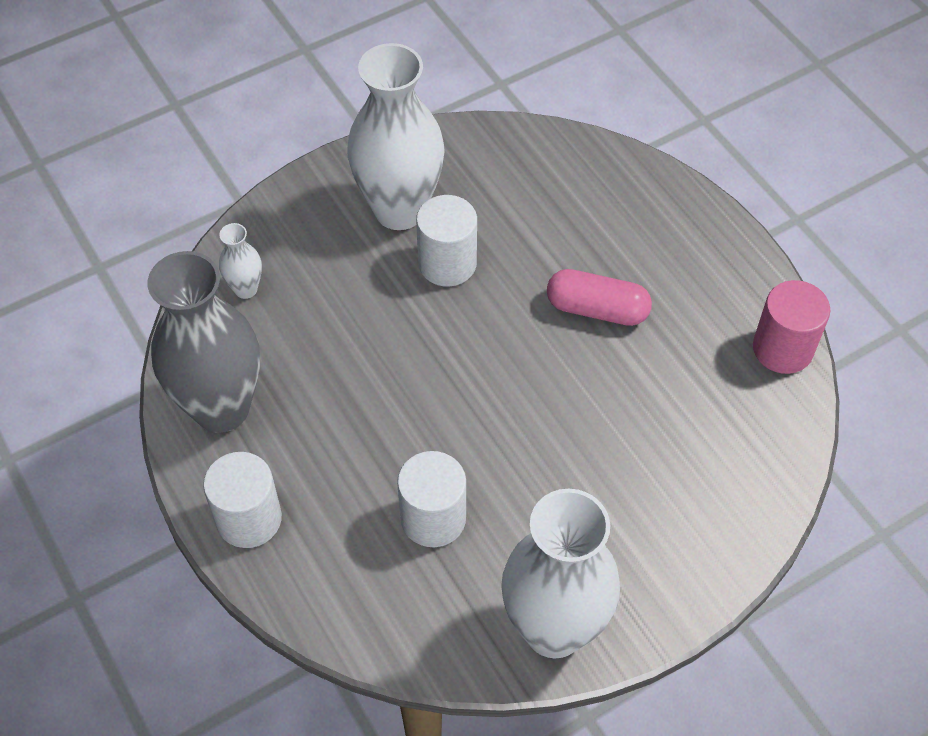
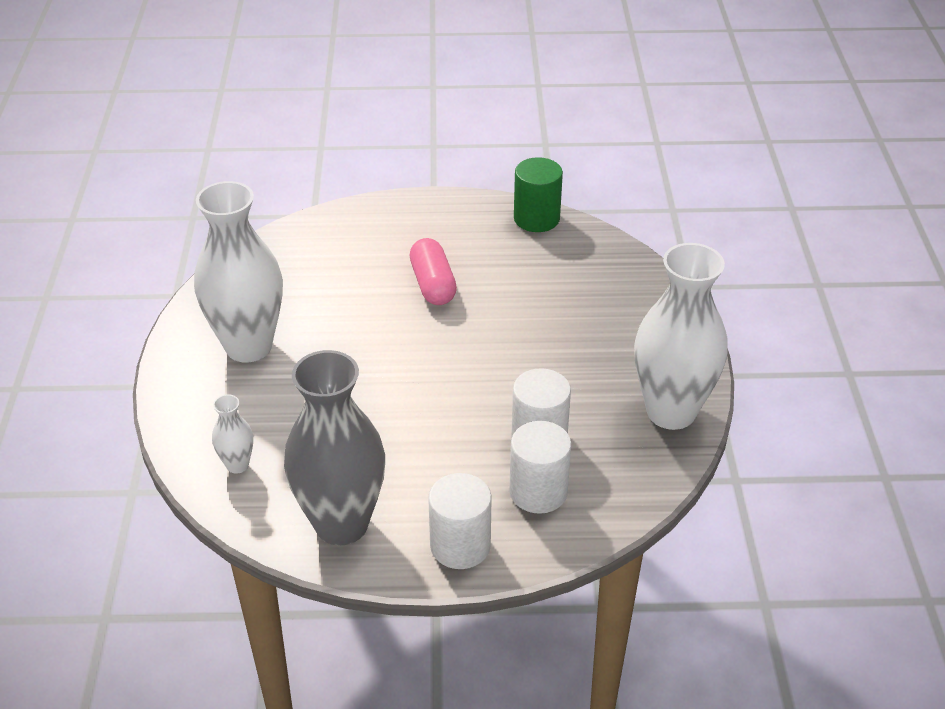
camera: 60 degrees left, 15 degrees down
(447, 263) = (323, 341): white cylinder -> white cylinder (538, 492)
(597, 309) = (433, 284): pink capsule -> pink capsule turned 60 degrees counterclockwise
(782, 349) = (536, 219): pink cylinder -> green cylinder

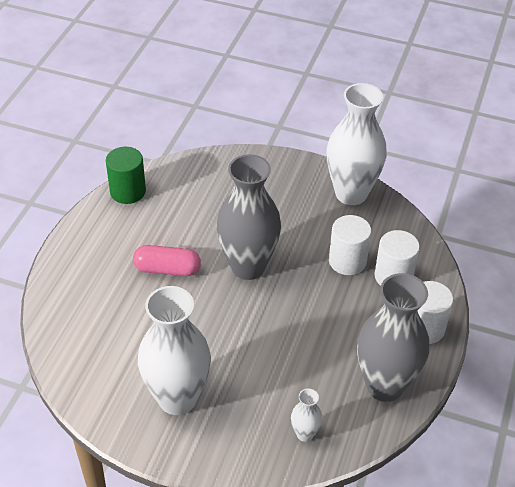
camera: 70 degrees left, 5 degrees up
(475, 348) = (248, 266): none -> grey vase

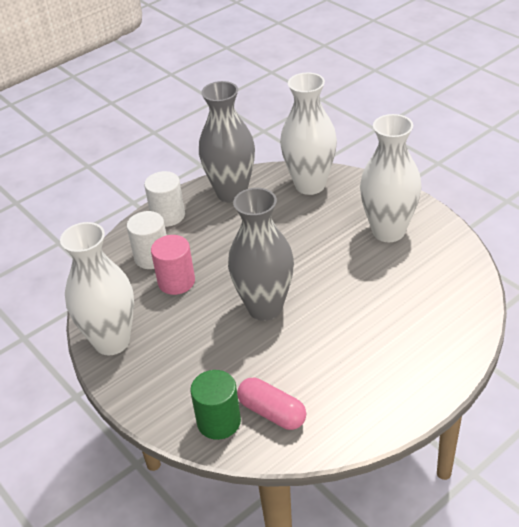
camera: 145 degrees left, 5 degrees down
(128, 191) = (336, 436): green cylinder -> green cylinder (219, 422)
(167, 269) = (341, 332): pink capsule -> pink capsule (272, 412)
(305, 434) = (310, 185): white vase -> white vase, size x2.30
(347, 261) = (176, 282): white cylinder -> pink cylinder

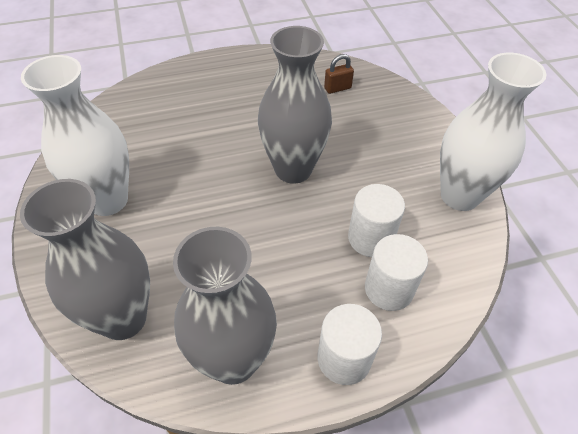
camera: 160 degrees left, 10 degrees up
(176, 282) = (370, 238): pink cylinder -> white cylinder
(219, 422) = (381, 96): green cylinder -> none
(272, 412) = (337, 88): pink capsule -> brown padlock
(310, 185) = (123, 318): white vase -> grey vase

